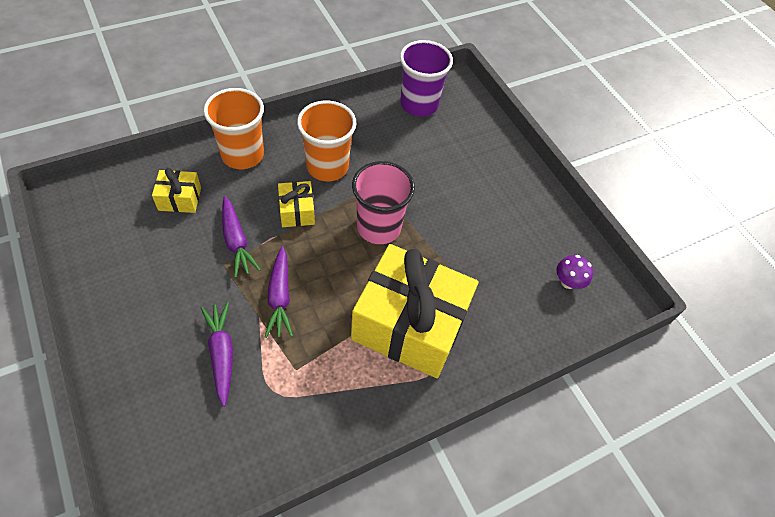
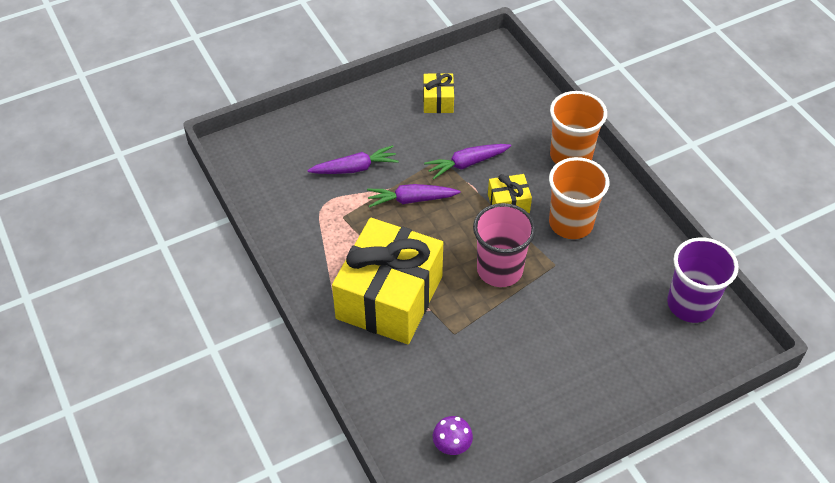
camera: 95 degrees right, 5 degrees down
(180, 199) = (508, 119): yellow gift -> yellow gift (438, 101)

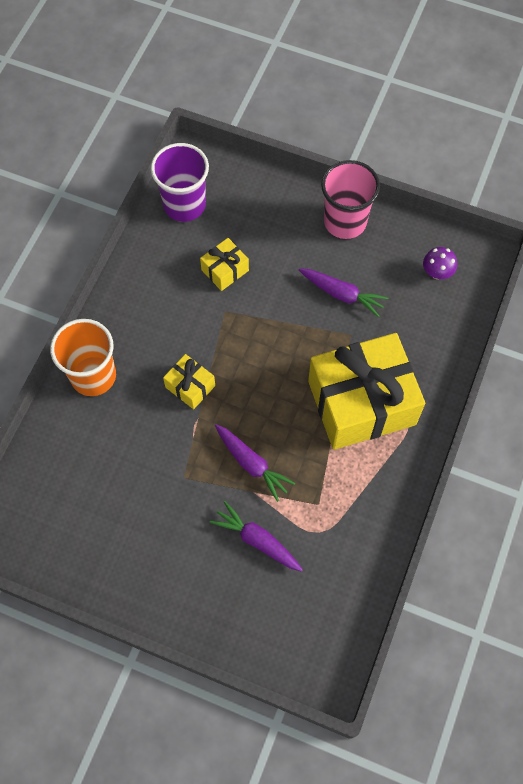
camera: 130 degrees left, 15 degrees up
(438, 101) = (112, 536): yellow gift -> yellow gift (225, 270)
(467, 164) = (172, 451): purple carrot -> purple carrot (342, 294)
(499, 270) = (264, 345): pink cup -> pink cup (345, 221)
(571, 223) = (172, 327): orange cup -> none

